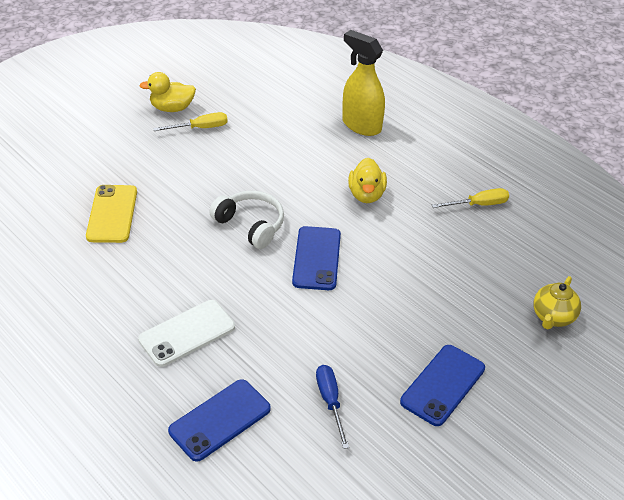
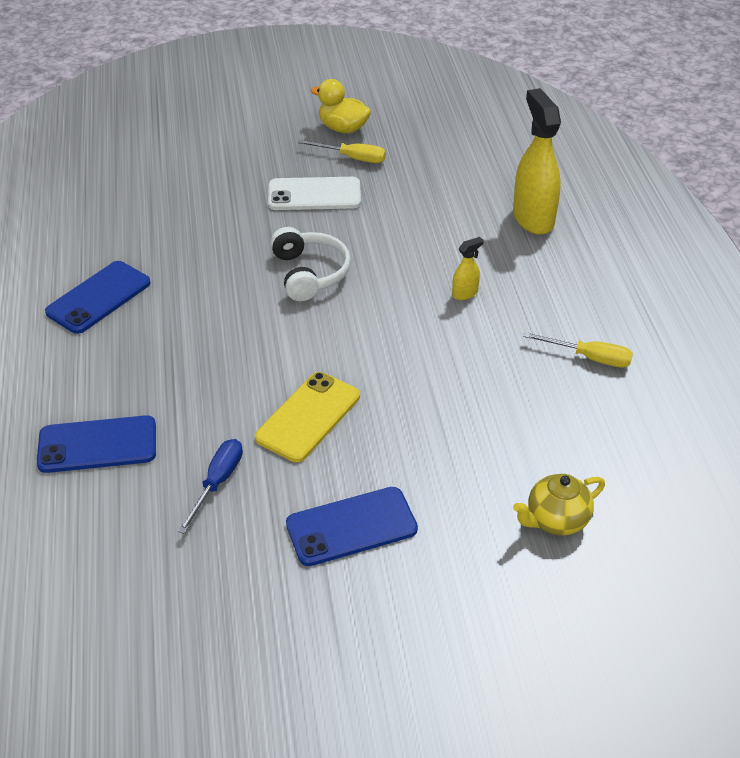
camera: 35 degrees right, 0 degrees up
(112, 214) = (187, 208): yellow phone -> yellow phone (308, 417)
(187, 333) = (147, 350): white phone -> white phone (314, 195)
(317, 258) = (345, 335): blue phone -> blue phone (98, 298)
(366, 195) = (465, 293): yellow duck -> yellow spray bottle

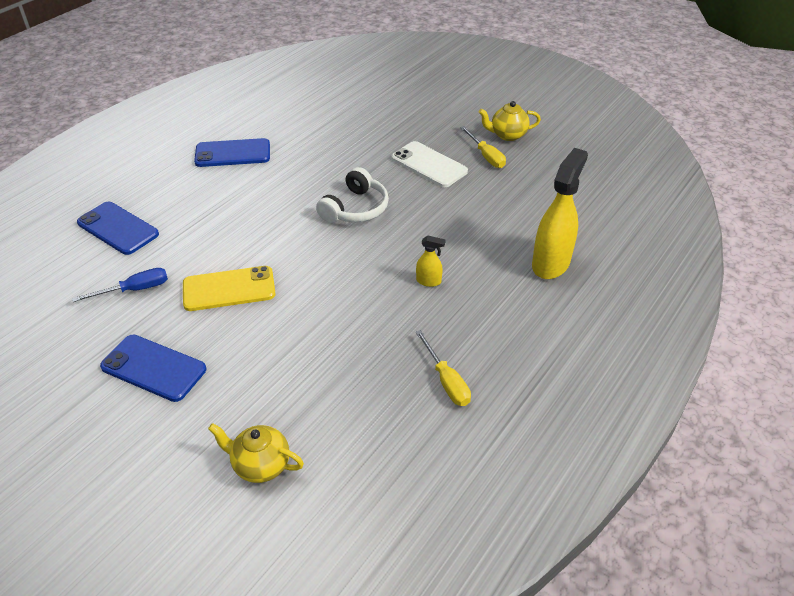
camera: 45 degrees right, 0 degrees up
(343, 128) = (507, 135): yellow duck -> yellow teapot

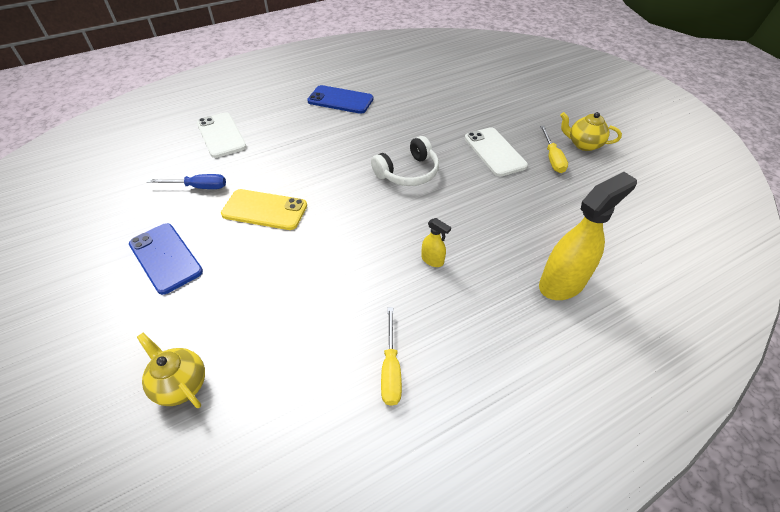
camera: 25 degrees right, 5 degrees up
(118, 228) = (221, 135): blue phone -> white phone

